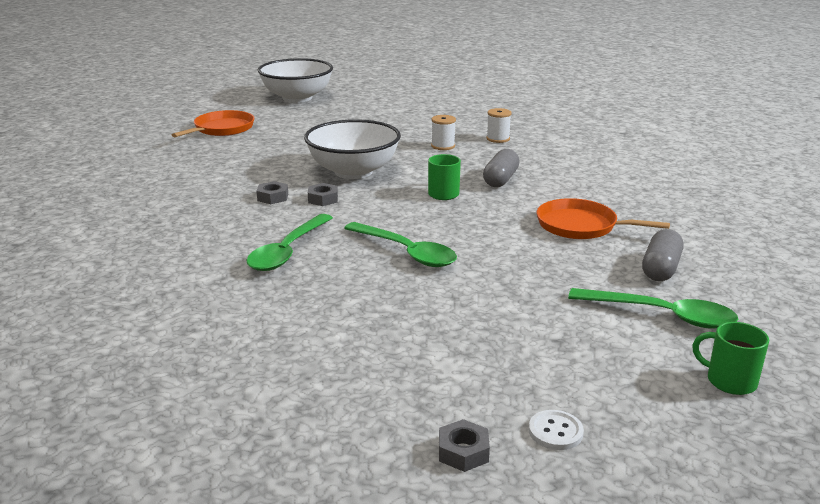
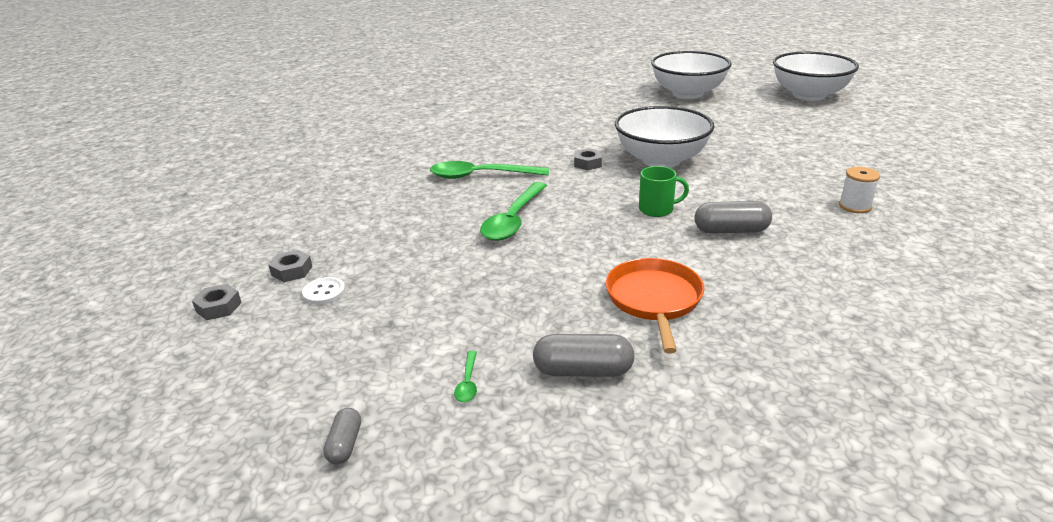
camera: 70 degrees right, 5 degrees up
(222, 129) = (688, 93): orange pan -> white bowl
(273, 197) = (572, 146): grey nut -> grey nut (292, 271)
(443, 146) = (784, 183): white spool -> none
(555, 432) = (246, 344): white button -> white button (324, 292)
(661, 315) = (468, 382): green spoon -> green spoon, size x0.42
(729, 381) = (345, 444): green mug -> grey capsule

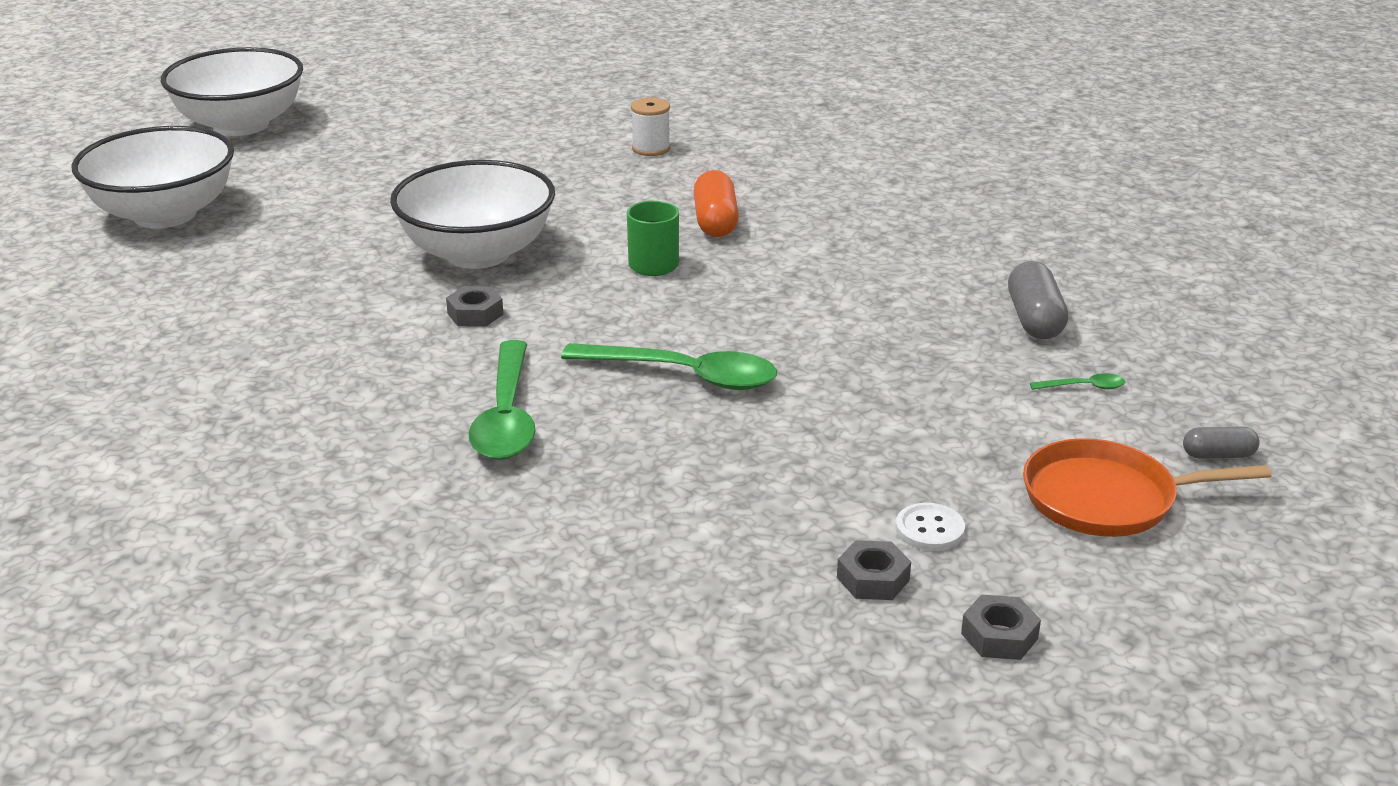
camera: 95 degrees left, 0 degrees up
(654, 299) = (886, 276): orange pan -> orange pan (1106, 498)
(731, 230) = (715, 222): grey capsule -> orange capsule

